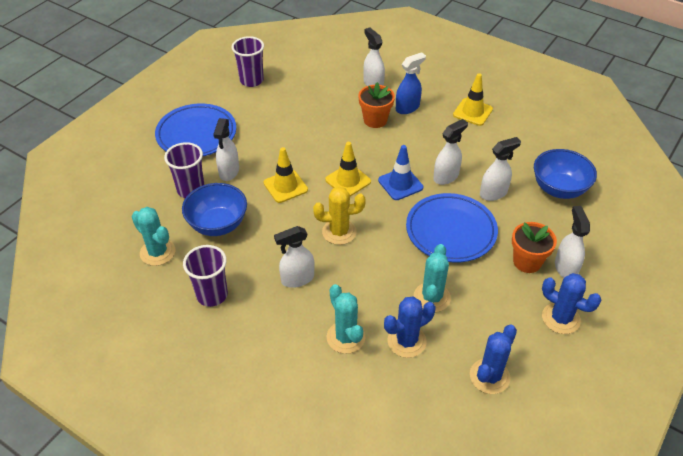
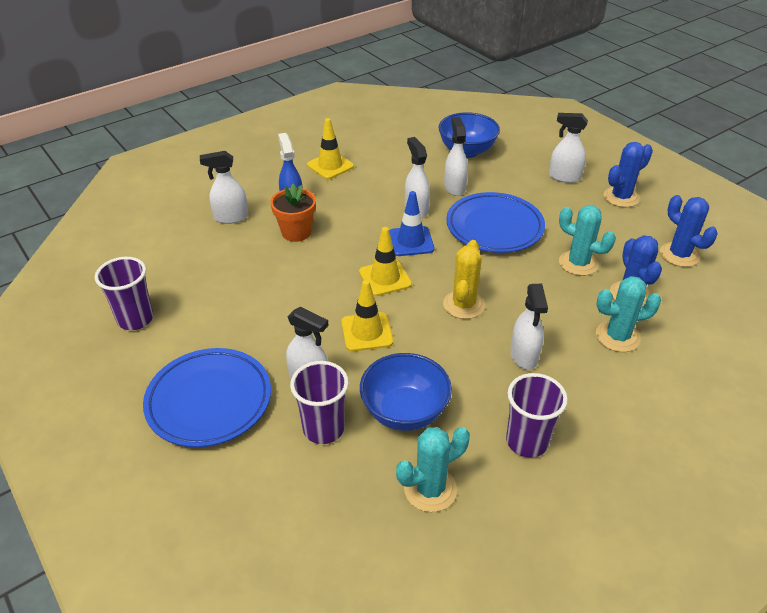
camera: 70 degrees left, 5 degrees down
(527, 262) = (550, 195): orange flower pot -> none

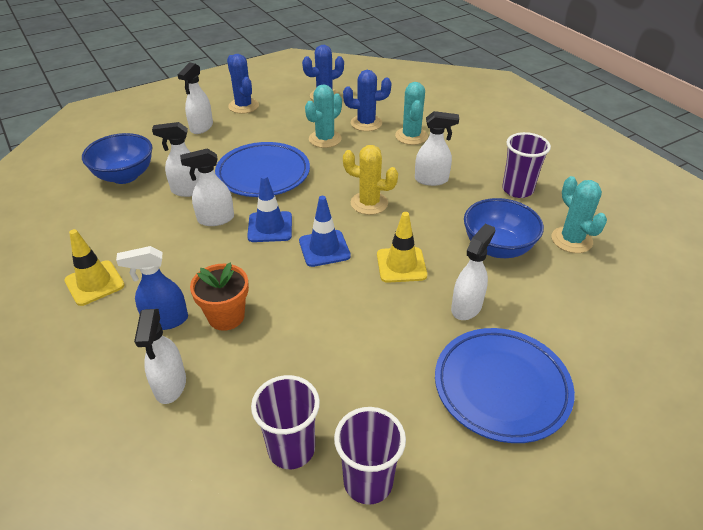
camera: 85 degrees left, 0 degrees up
(323, 429) = (524, 298): purple cup -> purple cup (291, 449)
(385, 278) = (324, 248): yellow traffic cone -> blue traffic cone

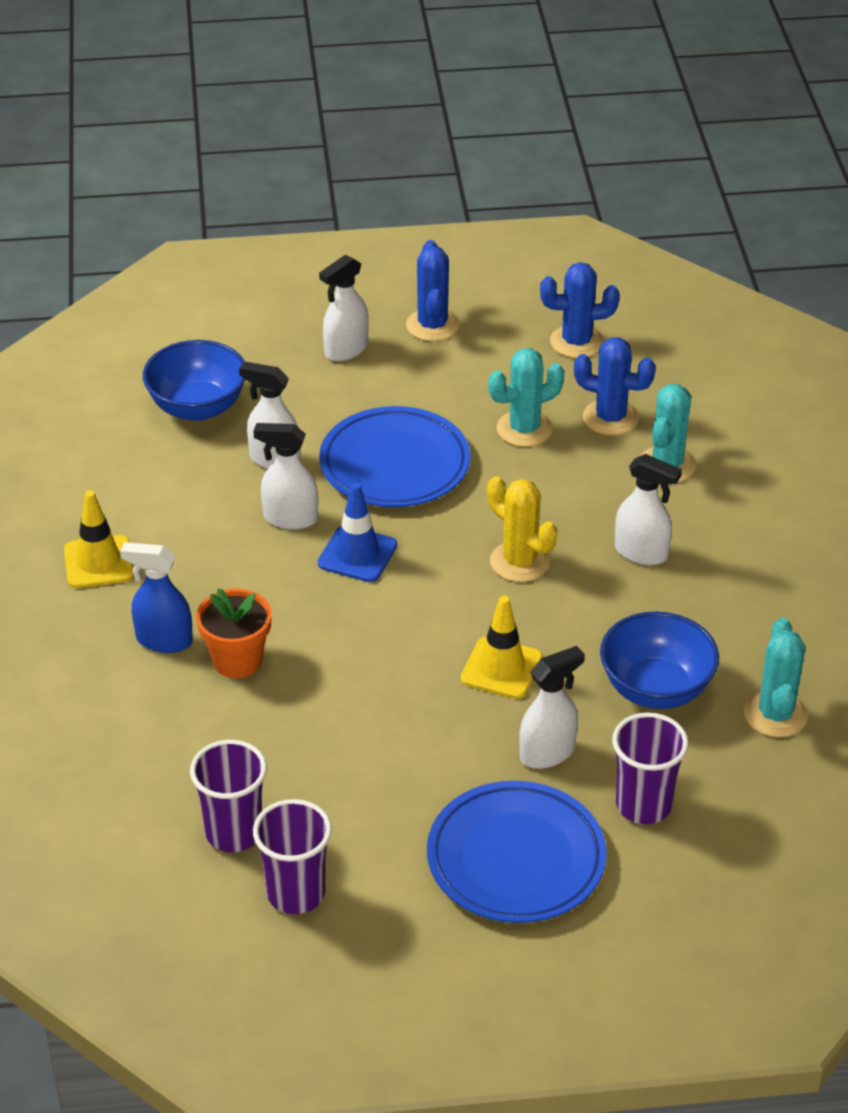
camera: 25 degrees right, 0 degrees up
(170, 385) = (136, 719): white spray bottle -> none
(324, 248) = (412, 610): blue traffic cone -> none
(517, 190) = (762, 611): purple cup -> purple cup (643, 805)

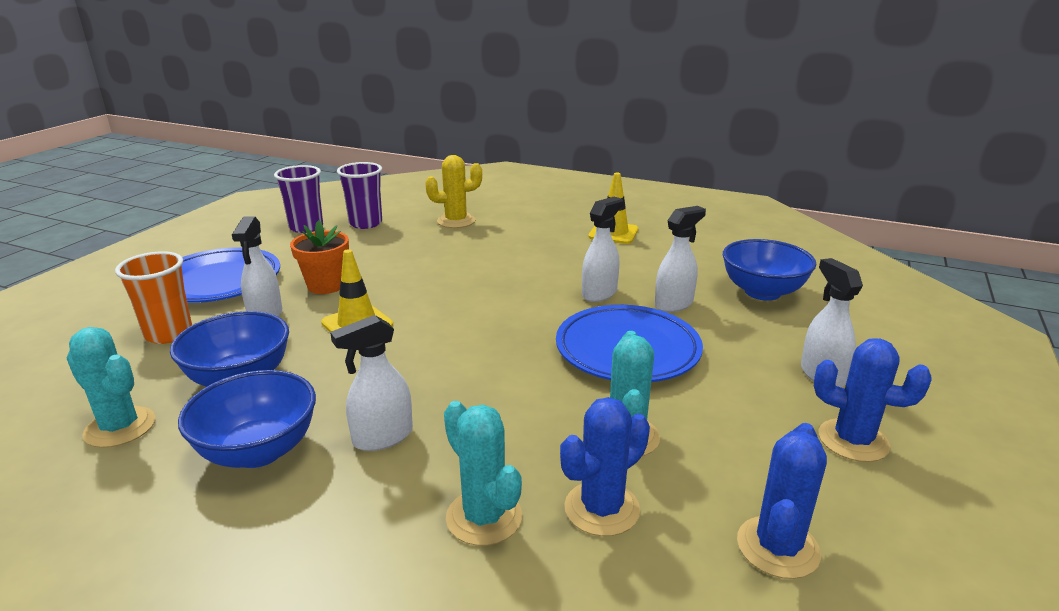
camera: 120 degrees right, 15 degrees down
(163, 640) = (526, 235): blue spray bottle -> none
(237, 660) = (484, 249): orange flower pot -> orange flower pot (326, 285)
(357, 554) = (535, 306): blue traffic cone -> none
(519, 562) = (449, 368): yellow cactus -> yellow cactus (456, 221)
(643, 805) = (169, 334): purple cup -> orange cup
(718, 611) = (258, 451): none -> blue bowl

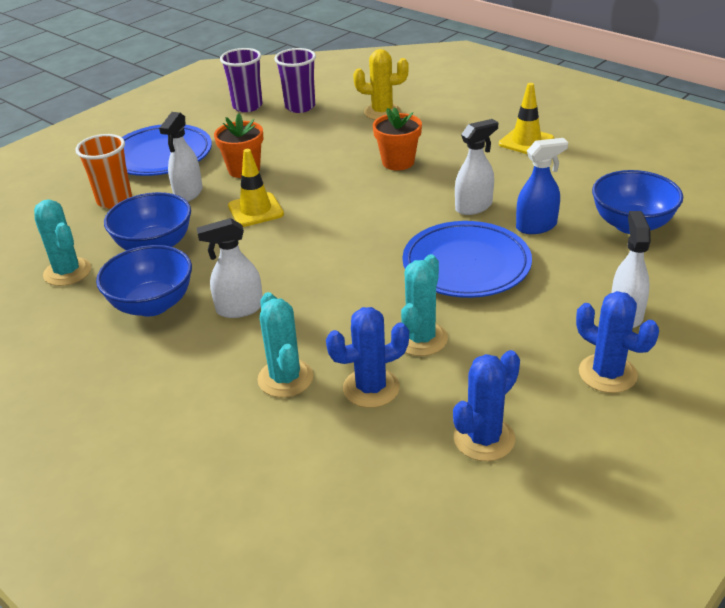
camera: 20 degrees right, 10 degrees up
(496, 262) = (398, 162): none -> orange flower pot
(674, 304) = (536, 226): white spray bottle -> blue spray bottle

